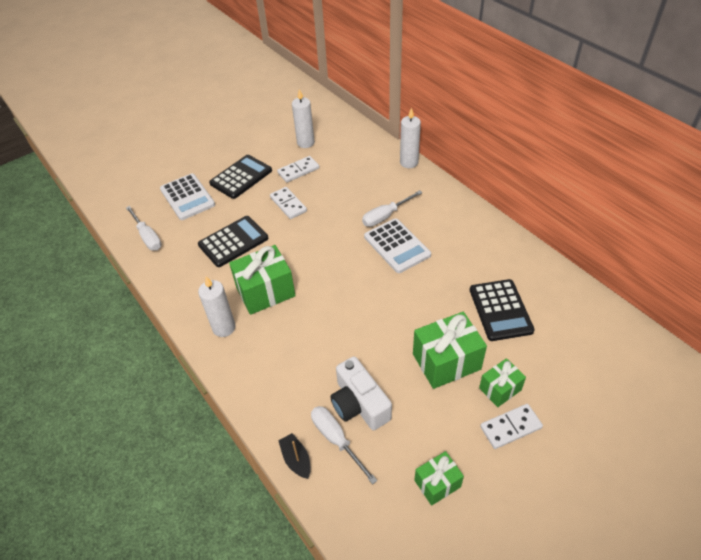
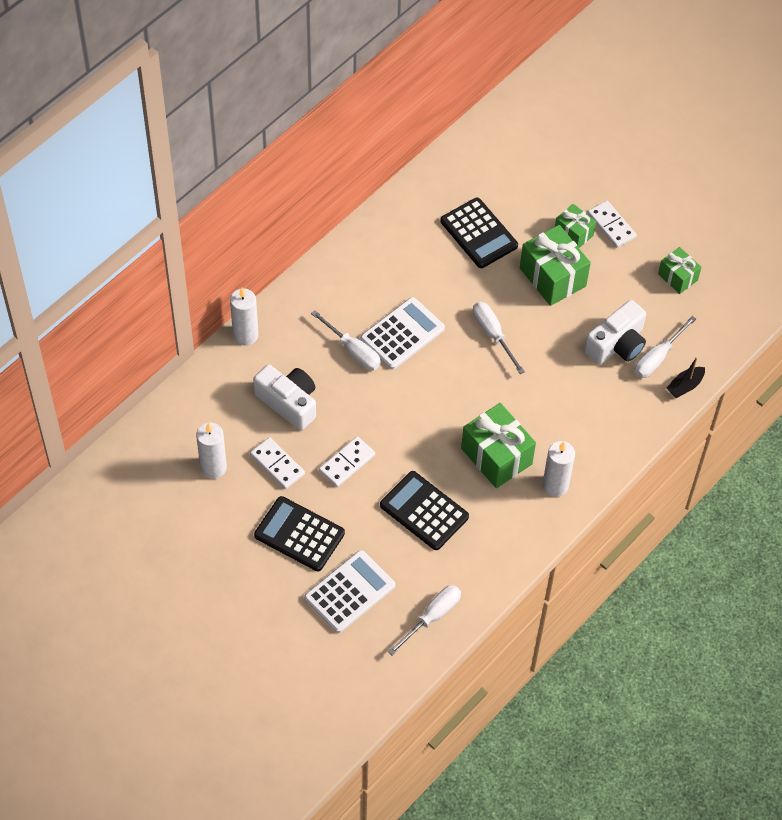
camera: 105 degrees left, 10 degrees up
(347, 179) = (289, 402): none -> white camera
(386, 305) = (493, 335): none -> white screwdriver
(500, 310) = (479, 233): black calculator -> black calculator turned 75 degrees clockwise

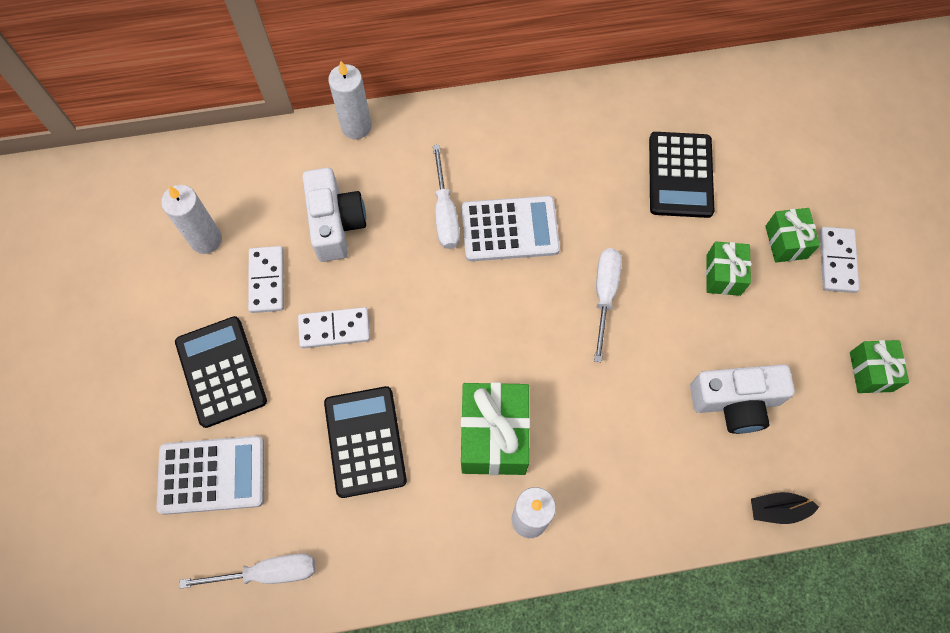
camera: 40 degrees right, 10 degrees up
(552, 277) = (723, 275): green gift -> green gift, size x0.58
(657, 357) = (772, 451): white screwdriver -> none

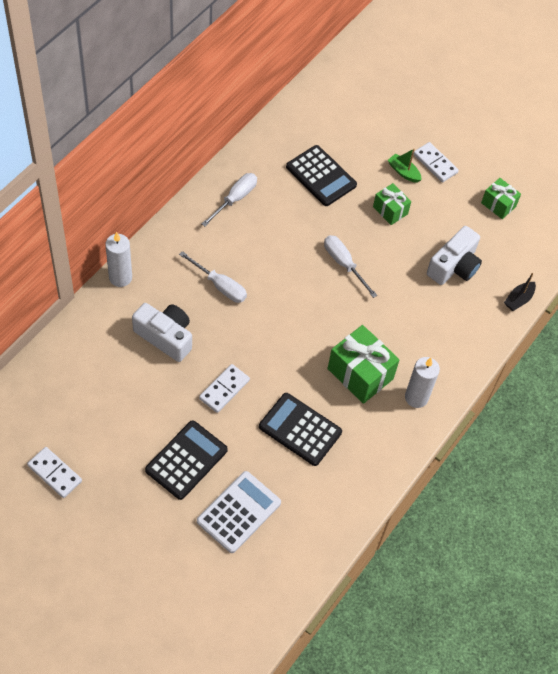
camera: 50 degrees left, 10 degrees down
(206, 240) = (100, 402): white candle -> none
(221, 372) = (186, 460): black calculator -> black calculator turned 105 degrees clockwise
(267, 280) = (160, 395): white domino -> white domino (55, 473)
(268, 572) = (318, 530): white screwdriver -> white screwdriver (235, 199)
(510, 229) = (263, 268): white calculator -> none
(786, 242) = (403, 172): green gift -> green boat

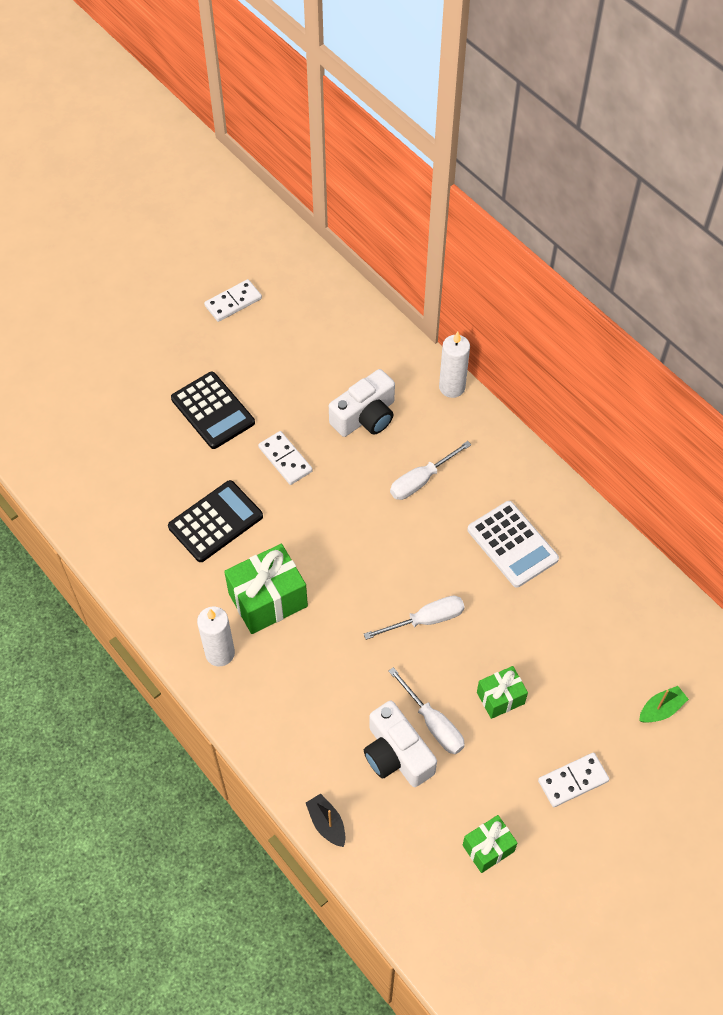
camera: 110 degrees right, 0 degrees up
(235, 199) = (545, 520): white screwdriver -> white screwdriver (433, 723)
(238, 512) = (140, 446): white calculator -> white calculator (512, 544)
(321, 176) = (569, 626): black calculator -> none
(403, 172) = (563, 733): green boat -> green boat (661, 709)

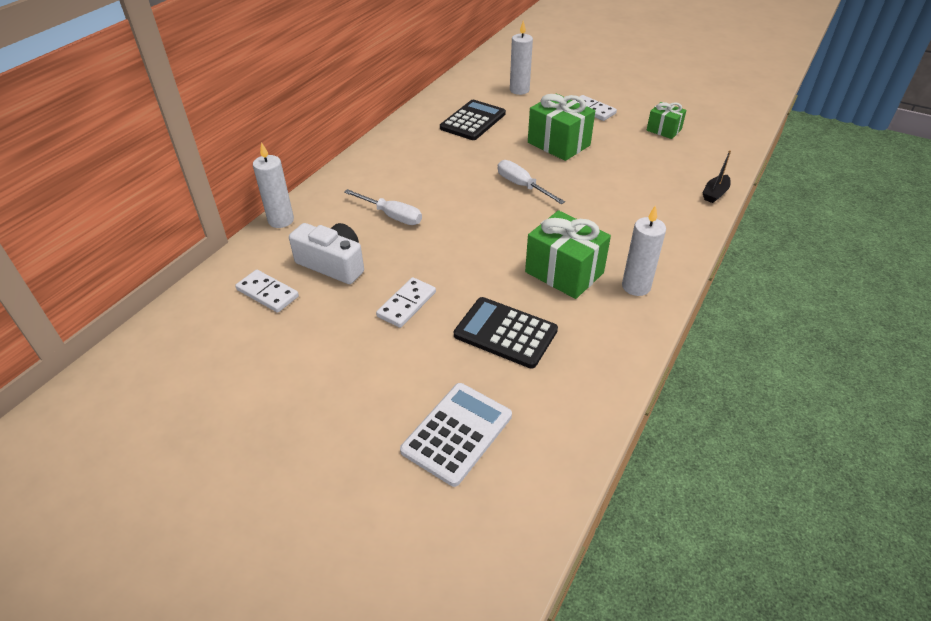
camera: 110 degrees left, 15 degrees down
(213, 411) = (365, 382): black calculator -> black calculator (473, 121)
(233, 302) = (188, 418): white domino -> white domino (267, 293)
(396, 754) = (637, 176): white camera -> none
(433, 723) = (601, 166): white screwdriver -> none
(500, 698) = (558, 144): green gift -> green gift, size x1.72
(512, 544) = (430, 161): white calculator -> white calculator (457, 433)
(661, 709) = (519, 90): green boat -> white candle

